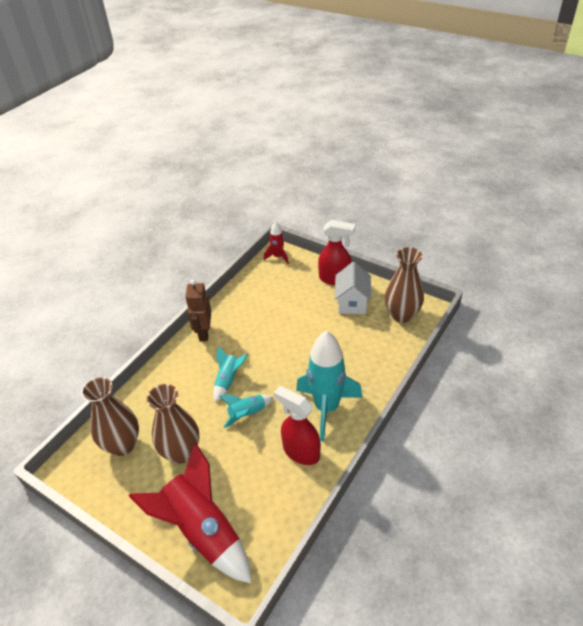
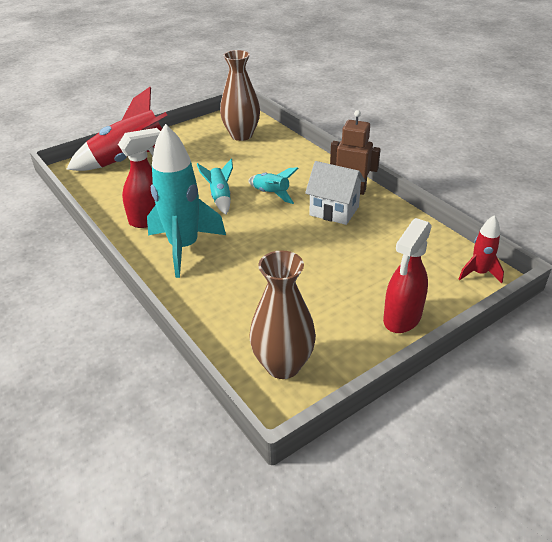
camera: 110 degrees right, 5 degrees down
(181, 452) = (209, 159): brown vase -> none
(352, 303) = (338, 319): white house -> white house (334, 211)

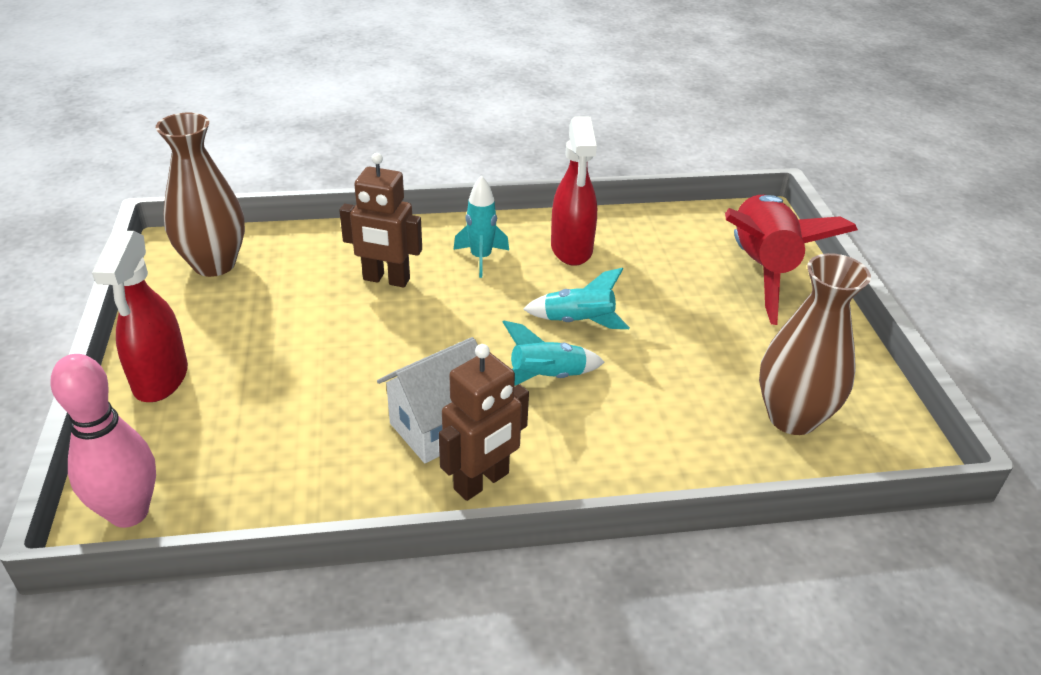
camera: 115 degrees right, 0 degrees up
(184, 248) = (481, 258): turquoise rocket -> turquoise rocket, size x0.49
(235, 275) = (386, 280): none -> brown robot
(402, 318) = (160, 379): red spray bottle -> red spray bottle turned 150 degrees counterclockwise
(479, 273) = (129, 512): red rocket -> pink bowling pin

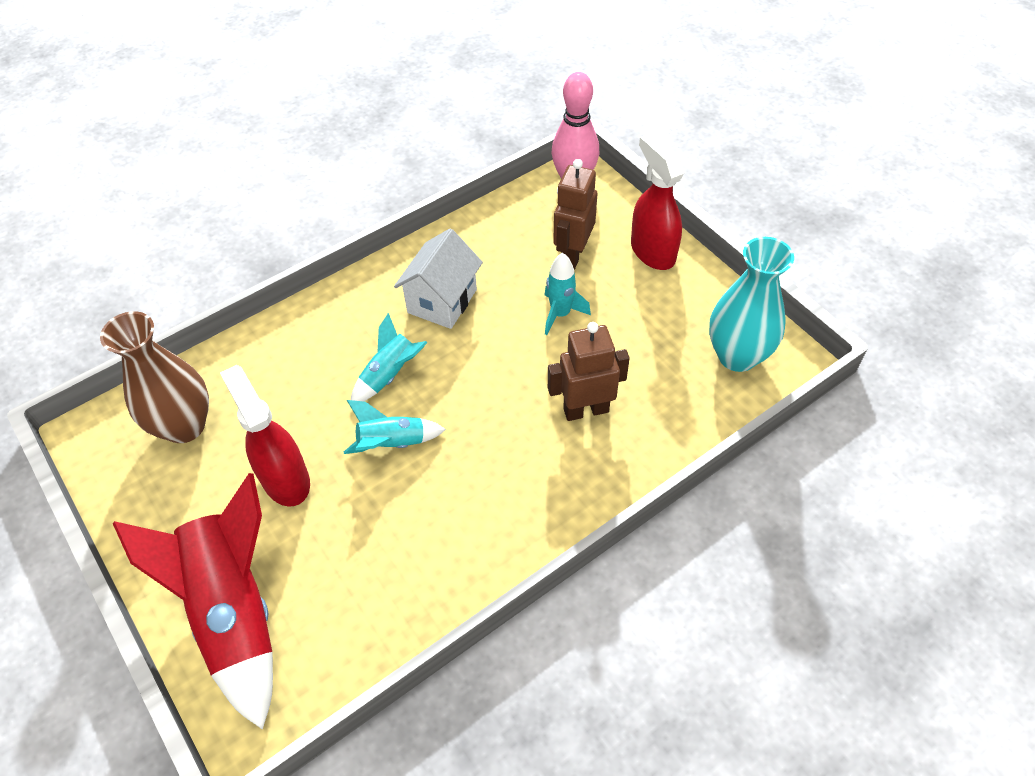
camera: 155 degrees right, 15 degrees up
(214, 264) = (737, 356): brown vase -> turquoise vase
(481, 258) = (524, 479): turquoise rocket -> turquoise rocket (560, 314)
(482, 482) = (390, 279): brown robot -> brown robot (572, 254)
(571, 249) = (445, 539): red spray bottle -> red spray bottle (285, 479)

